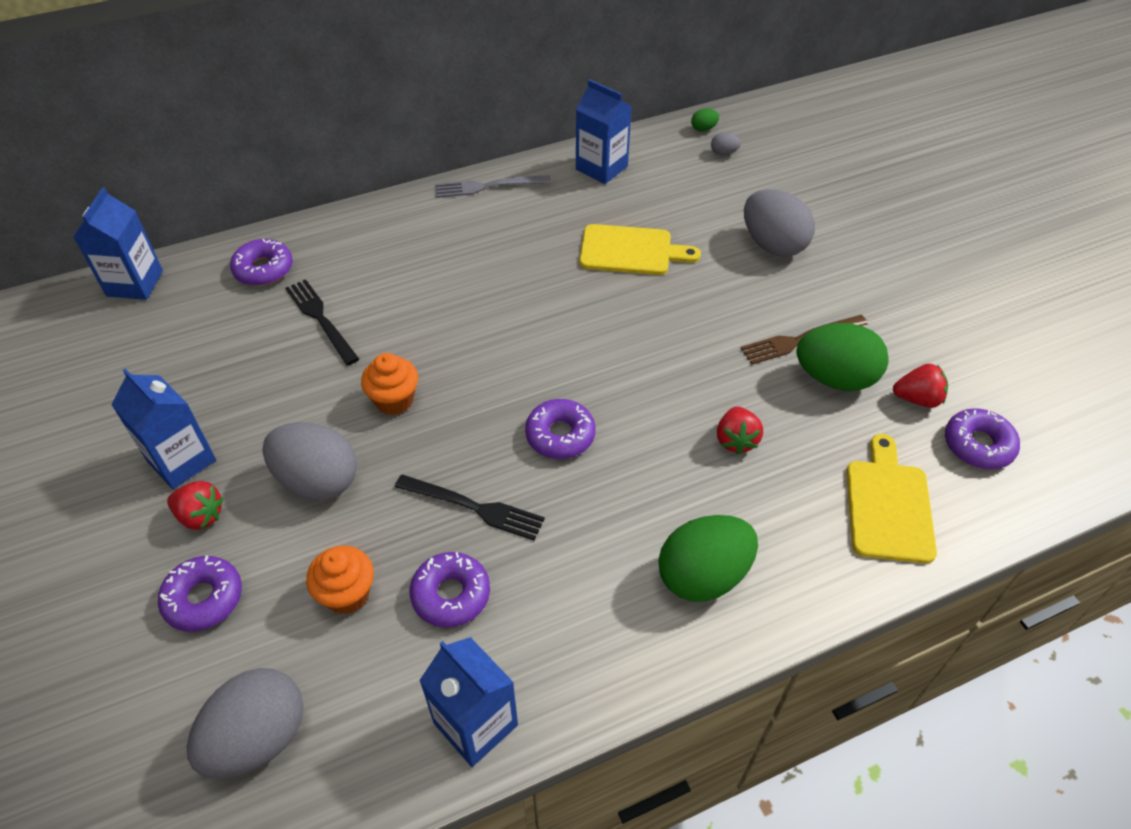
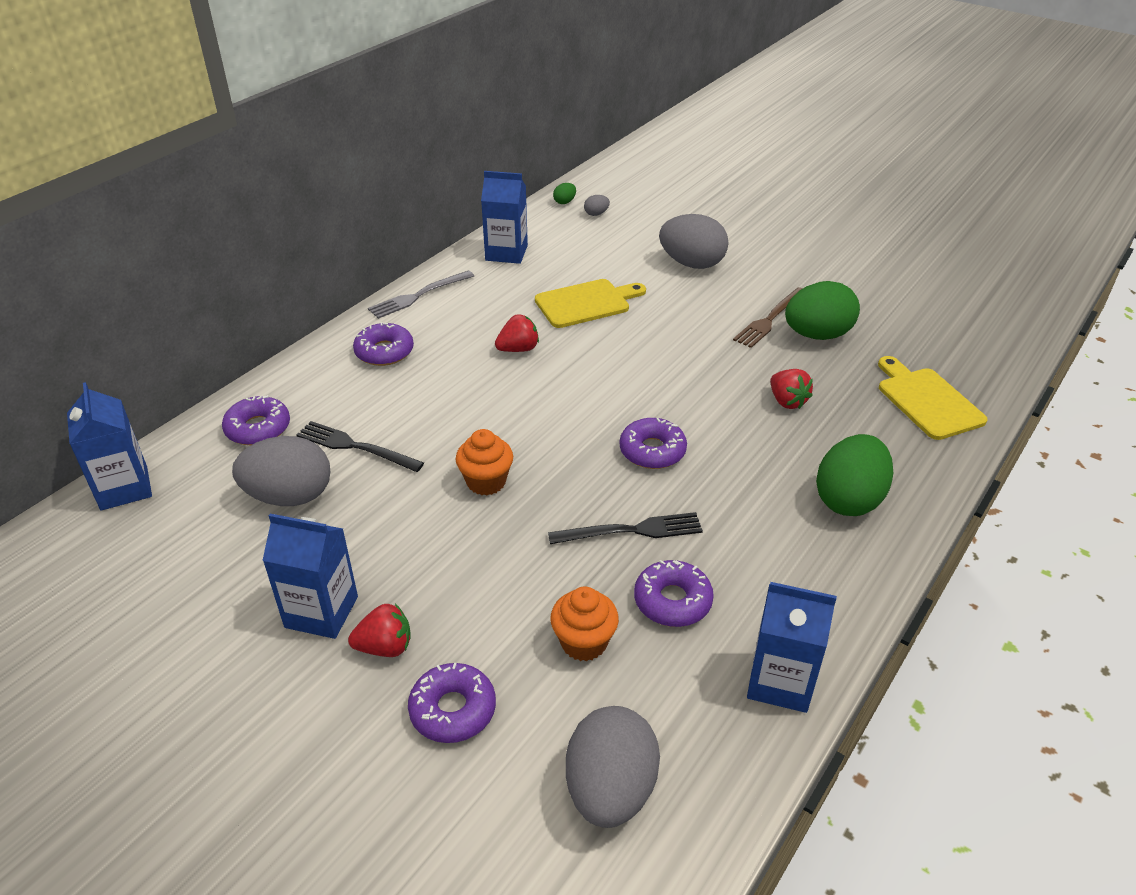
camera: 30 degrees left, 10 degrees down
(317, 480) = (473, 570): grey egg -> grey egg (290, 496)
(917, 399) = (883, 327): red strawberry -> red strawberry (518, 349)
(978, 445) = (947, 341): purple donut -> purple donut (384, 352)

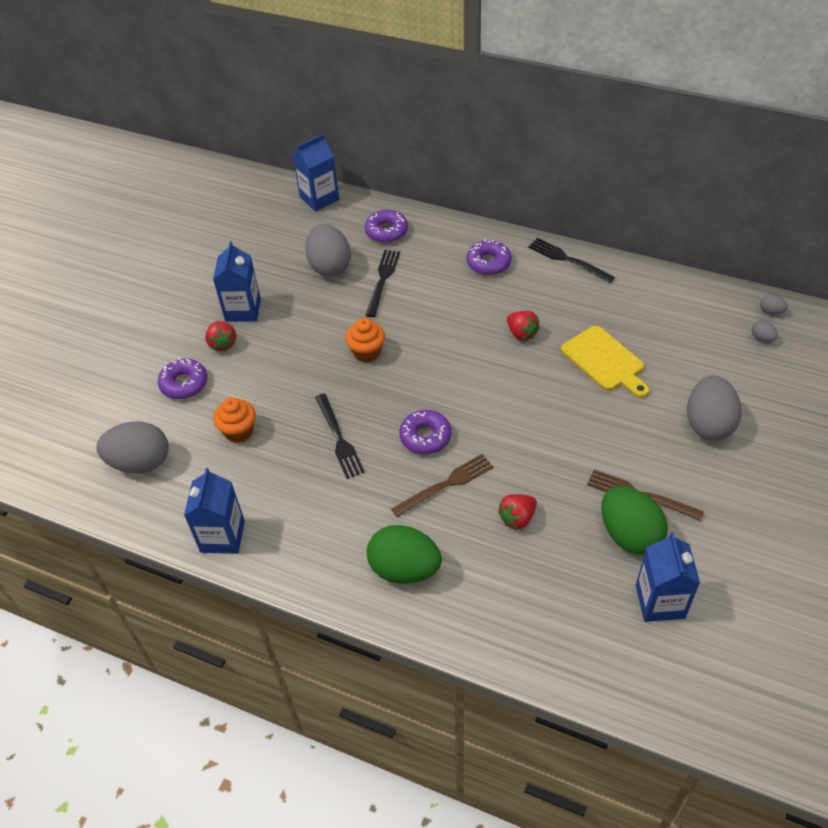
camera: 80 degrees right, 10 degrees up
(418, 296) = (567, 260): grey fork -> black fork
(506, 253) = (657, 294): blue carton -> blue carton (660, 601)
(564, 202) = (771, 311): green egg -> grey egg
(672, 601) = (279, 471): purple donut -> none
(730, 446) = (446, 484): none -> brown fork
(927, 401) = (557, 628): yellow cutting board -> none

